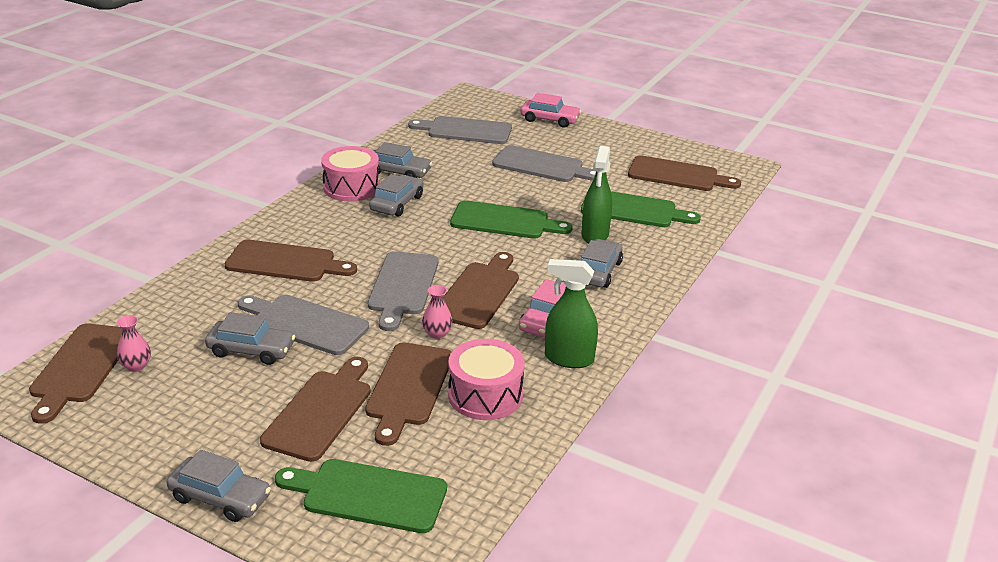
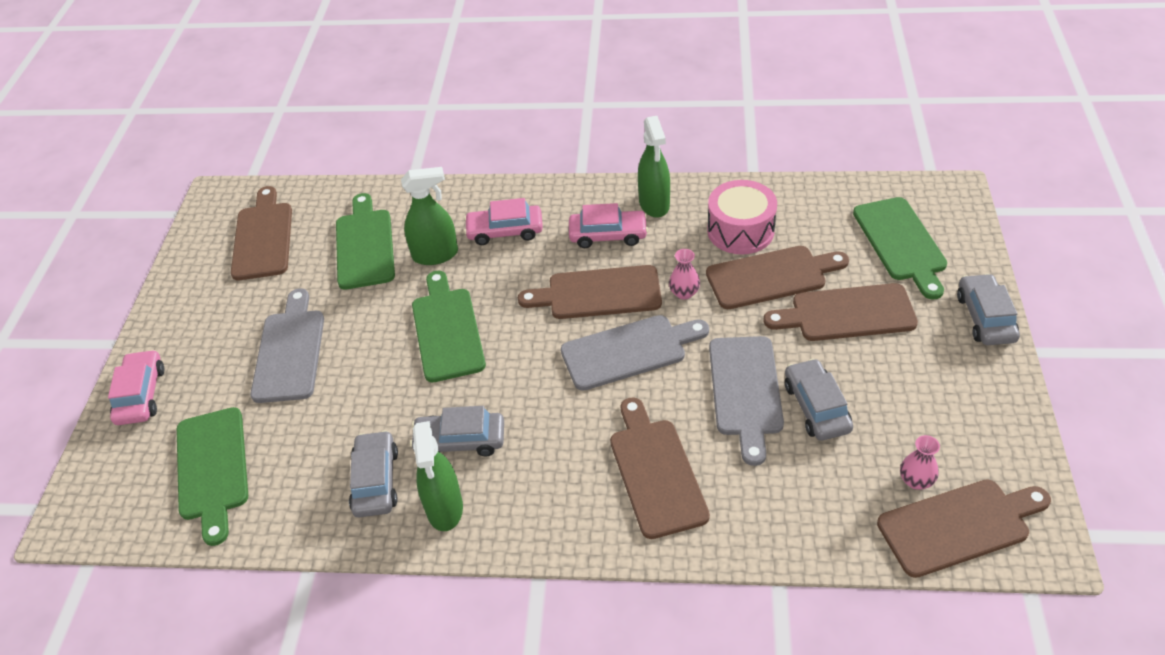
camera: 110 degrees left, 15 degrees up
(351, 187) = (444, 508): pink drum -> green spray bottle
(465, 131) = (212, 468): grey cutting board -> green cutting board
(598, 272) = (505, 231): grey car -> pink car

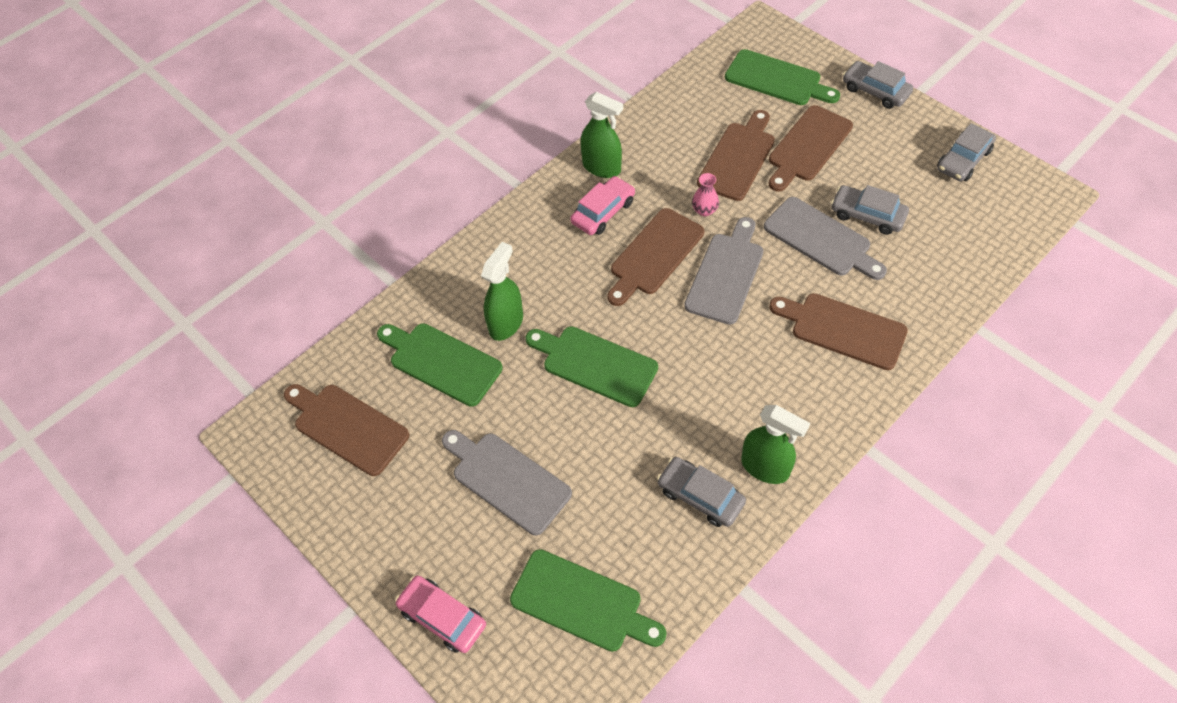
camera: 50 degrees left, 10 degrees up
(460, 441) = (712, 421): grey car -> grey car (963, 160)
(505, 231) = (530, 266): pink car -> none
(740, 231) = (679, 143): pink drum -> none
(916, 481) = (963, 212): pink vase -> none
(959, 526) = (1010, 217): brown cutting board -> none

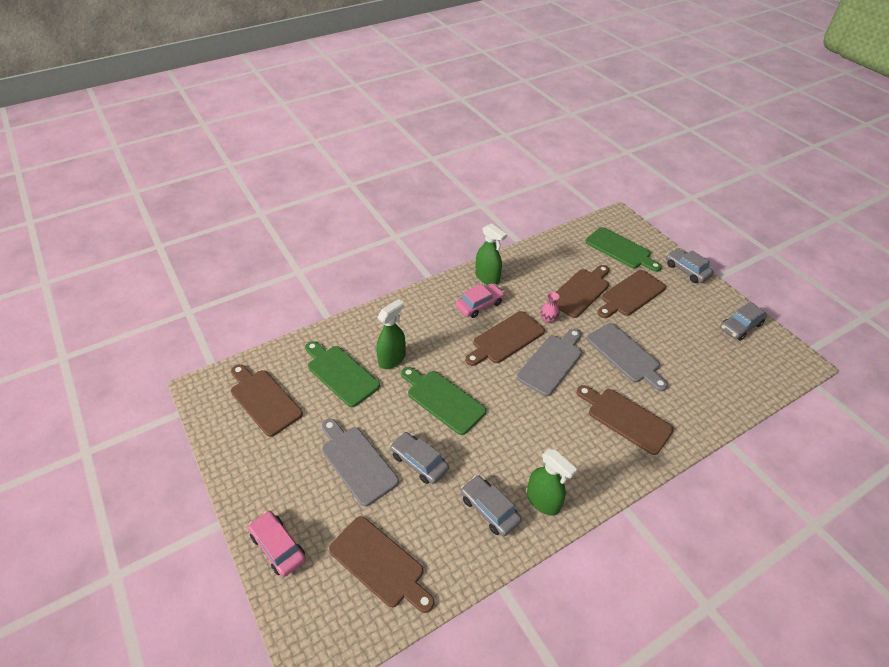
camera: 10 degrees right, 10 degrees down
(582, 602) = (380, 564): green cutting board -> brown cutting board
(867, 215) = (662, 347): grey car -> grey car (419, 462)

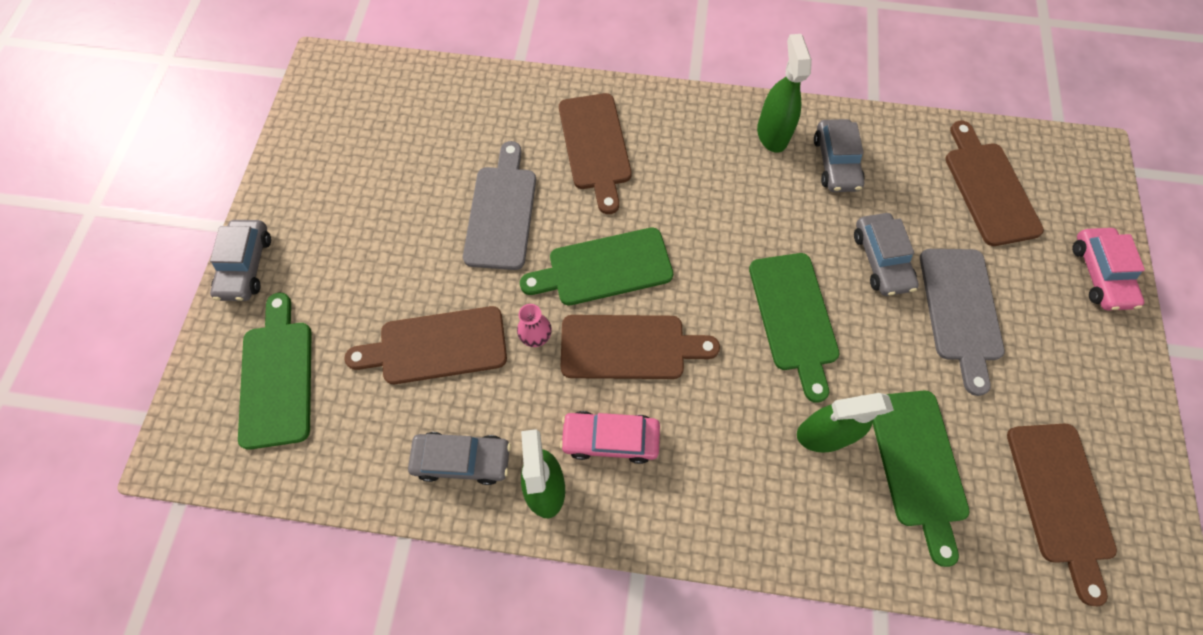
camera: 140 degrees left, 20 degrees up
(551, 362) = (604, 268): grey cutting board -> green cutting board
(631, 294) = (376, 287): brown cutting board -> none
(740, 326) = (315, 146): grey car -> grey car (462, 459)

